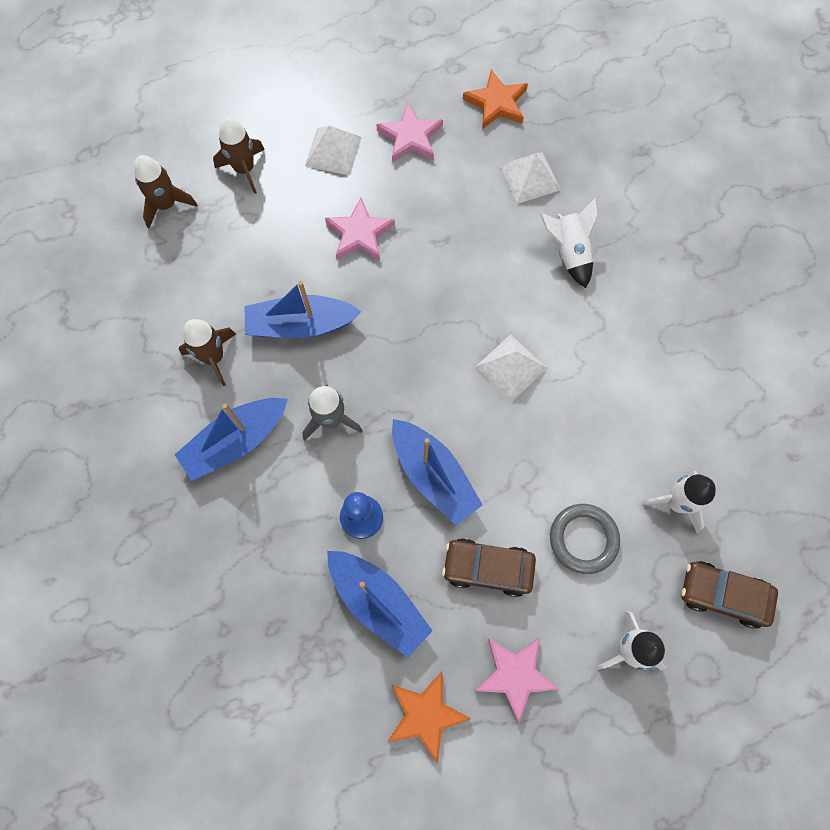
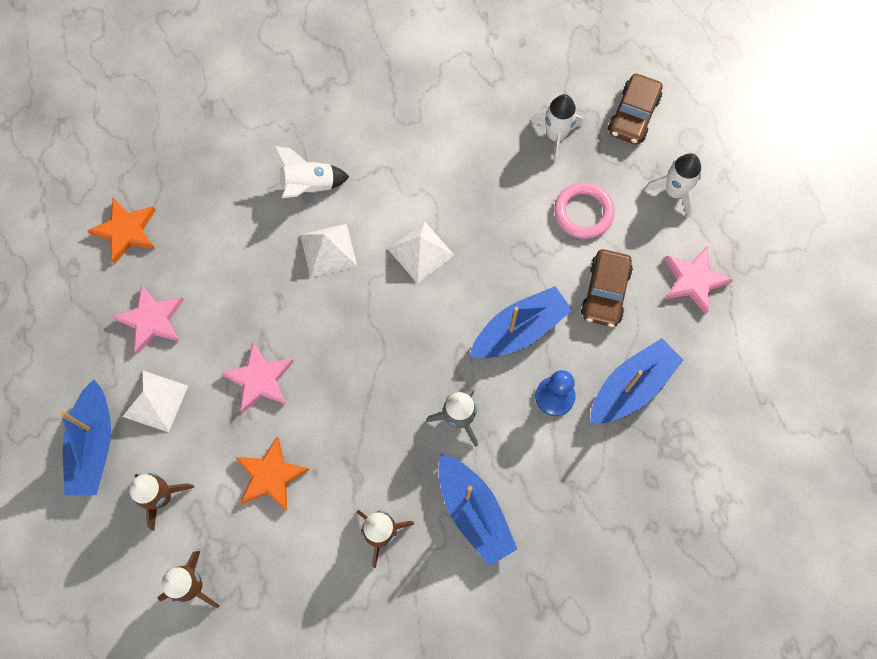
camera: 85 degrees left, 0 degrees up
(300, 325) = (355, 444): blue boat -> blue boat (94, 445)
(425, 714) = (725, 355): orange star -> orange star (270, 476)
(530, 177) = (220, 210): white pyramid -> white pyramid (328, 250)
(583, 539) = (583, 212): grey ring -> pink ring

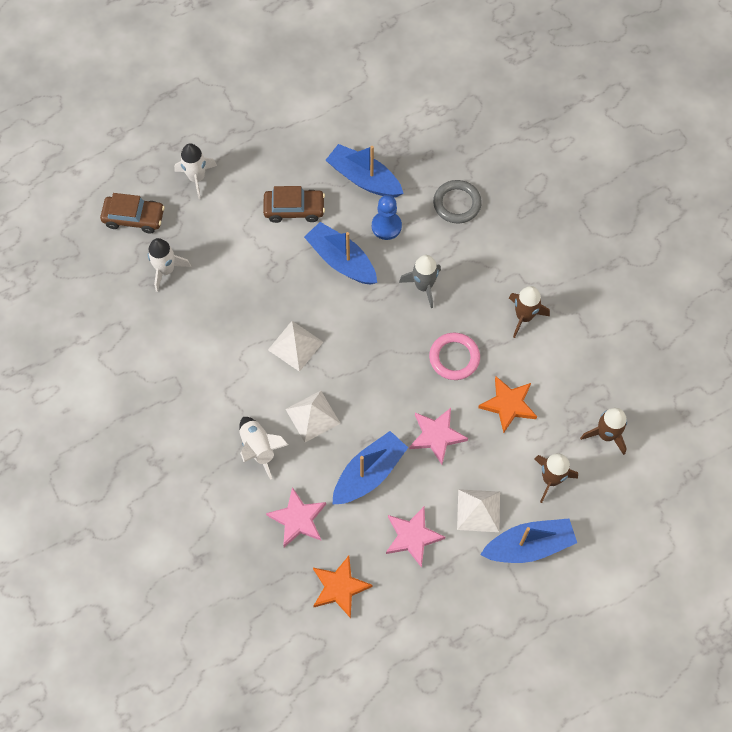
camera: 105 degrees left, 5 degrees down
(473, 512) = (488, 260): blue boat -> blue boat (369, 473)
(567, 496) = (457, 203): none -> grey ring
(583, 212) = (230, 237): pink ring -> pink ring (454, 358)
(694, 280) = (268, 153): pink star -> pink star (298, 519)

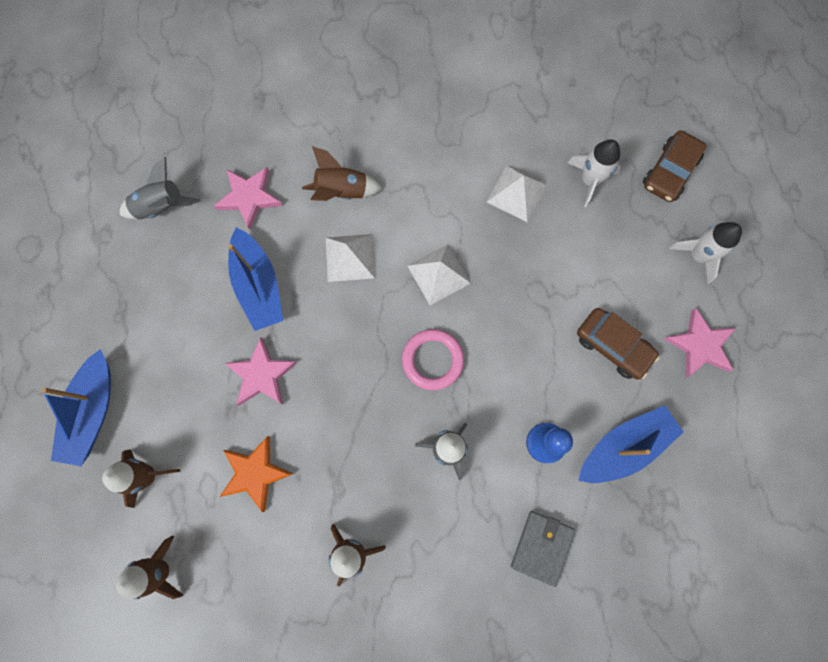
camera: 115 degrees right, 10 degrees up
(259, 448) = (342, 192): white rocket -> brown rocket
(294, 209) = (613, 346): brown car -> brown car turned 75 degrees counterclockwise
(339, 587) = (161, 207): orange star -> grey rocket
(341, 260) = (522, 369): blue boat -> none
(412, 537) = (170, 298): pink star -> pink star (699, 345)
(454, 358) = (341, 440): pink ring -> pink ring (432, 360)
(457, 203) = (541, 547): grey ring -> grey wallet
(478, 510) = (159, 378): white pyramid -> white pyramid (517, 193)

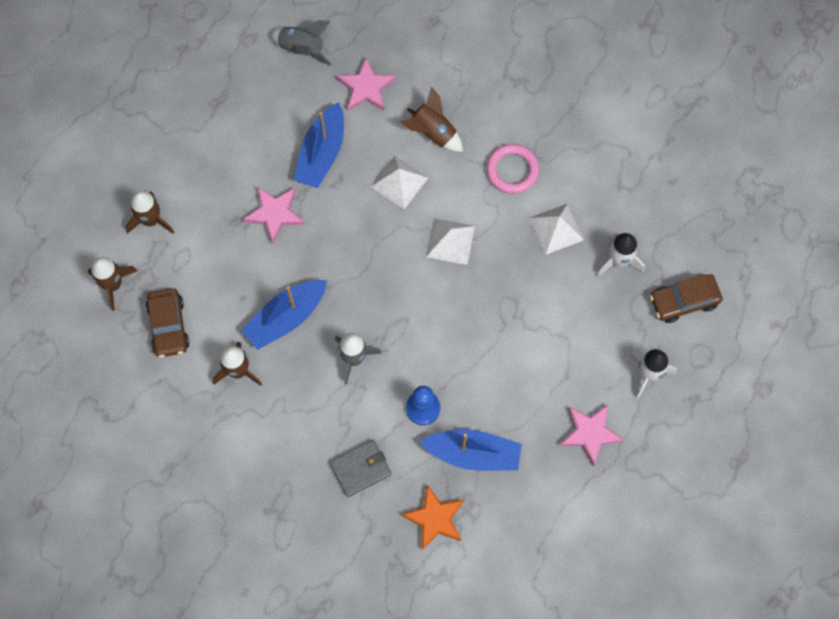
camera: 40 degrees right, 5 degrees down
(93, 412) = (149, 152): blue boat -> blue boat (286, 318)
(255, 473) = (218, 273): orange star -> orange star (435, 518)
(432, 360) = (395, 294): pink ring -> pink ring (512, 170)
(613, 346) = (528, 384): brown car -> brown car (168, 326)

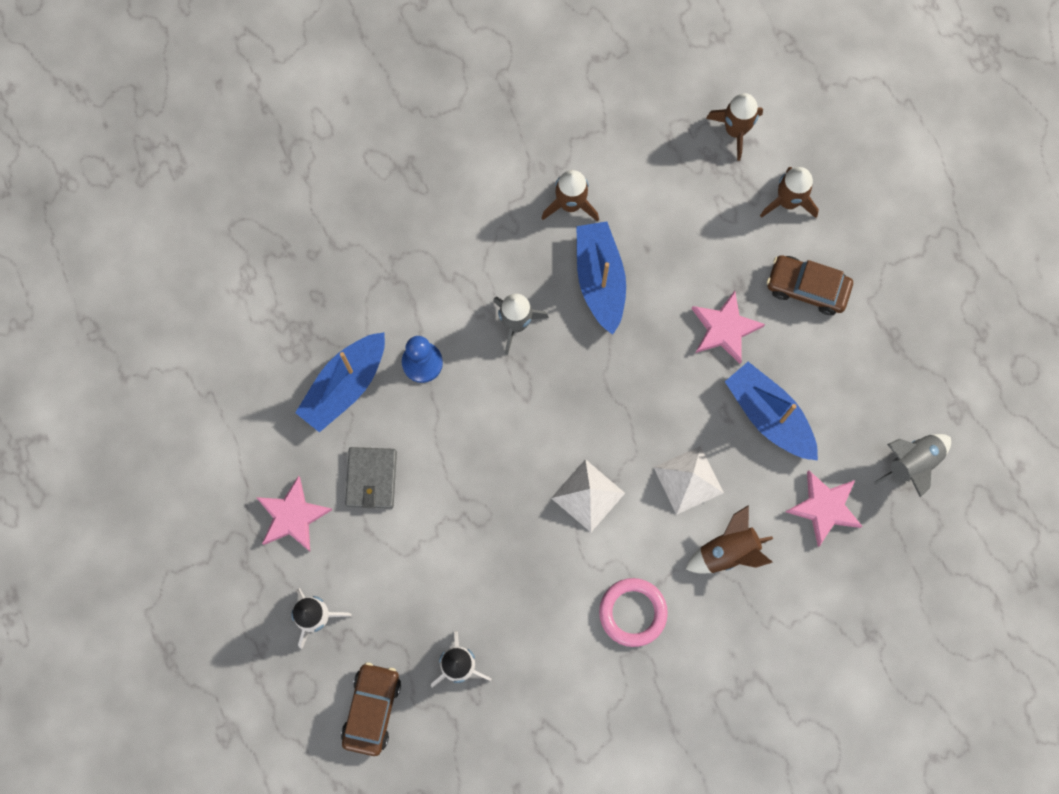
camera: 120 degrees right, 5 degrees up
(168, 326) = (658, 161): brown car -> brown car (807, 288)
(360, 469) = (397, 268): grey wallet -> grey wallet (371, 478)
(435, 518) = (304, 311): orange star -> none
(556, 229) = (536, 619): white pyramid -> none

